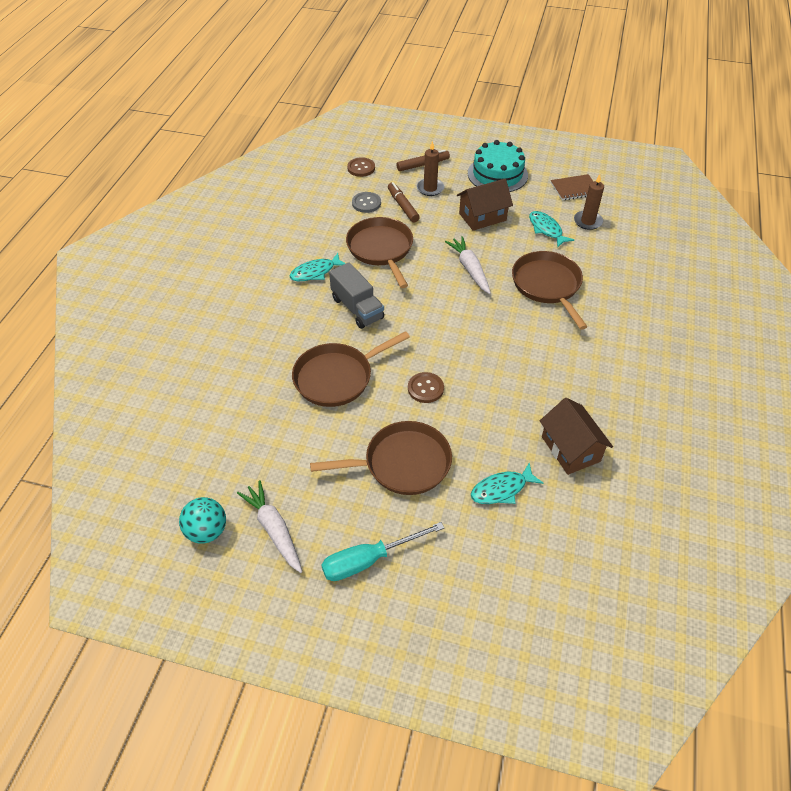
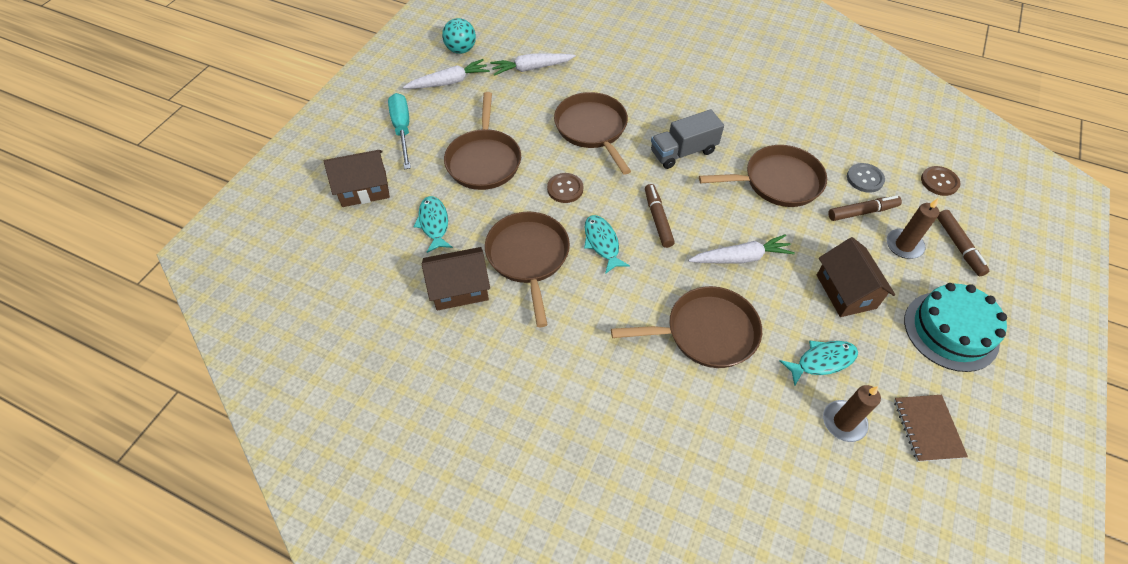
camera: 100 degrees right, 5 degrees up
(241, 446) = (531, 68): none -> white carrot
(315, 272) = (740, 126): turquoise fish -> turquoise fish (602, 243)
(444, 320) = (658, 219): none -> brown marker
(474, 573) = (364, 189): none -> brown house
(516, 403) = (528, 257): none -> brown pan

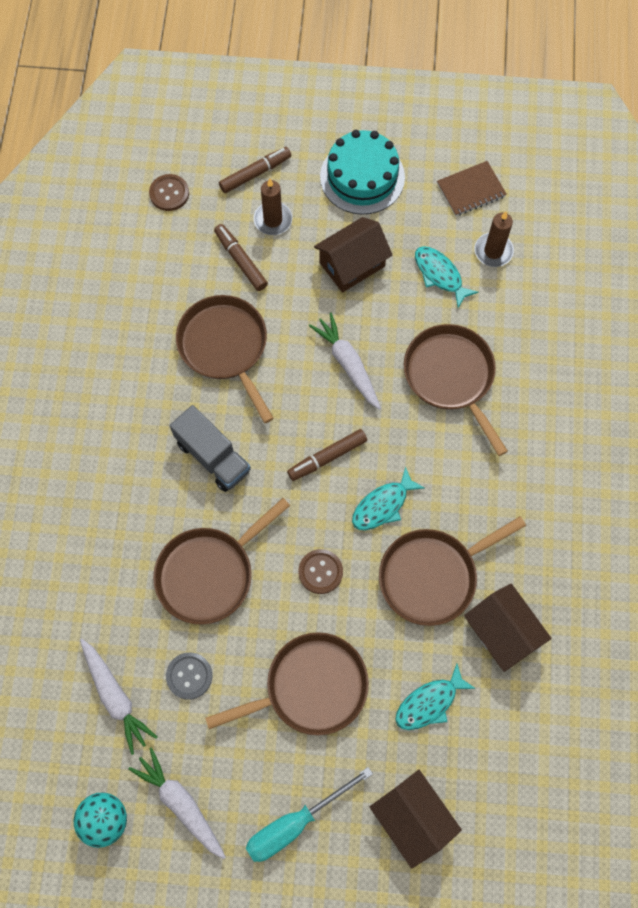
camera: 110 degrees left, 15 degrees up
(865, 179) = (189, 263): grey button -> grey button (189, 676)

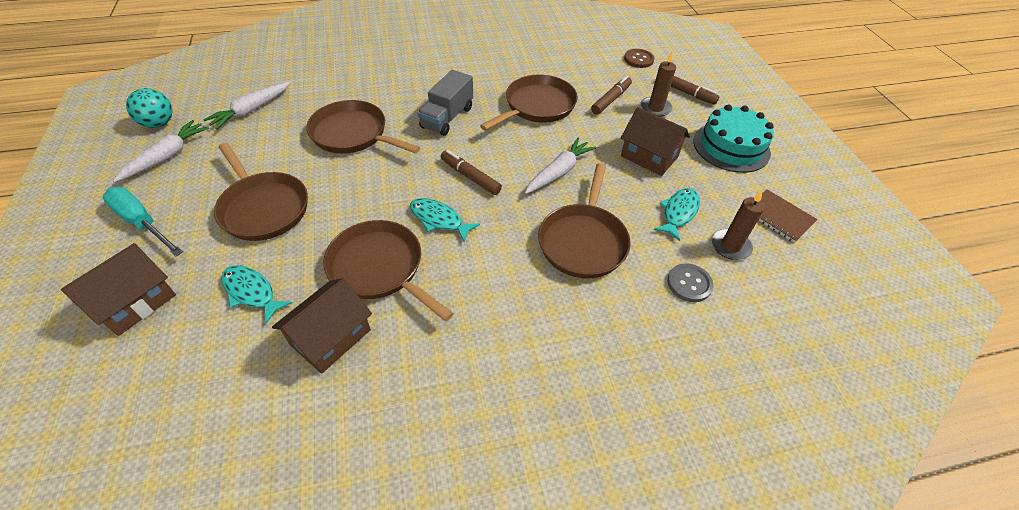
camera: 70 degrees right, 20 degrees down
(189, 676) = (269, 140): grey button -> grey button (689, 283)
(320, 572) = (367, 193): brown button -> none
(451, 377) = (583, 241): brown pan -> brown pan turned 150 degrees clockwise

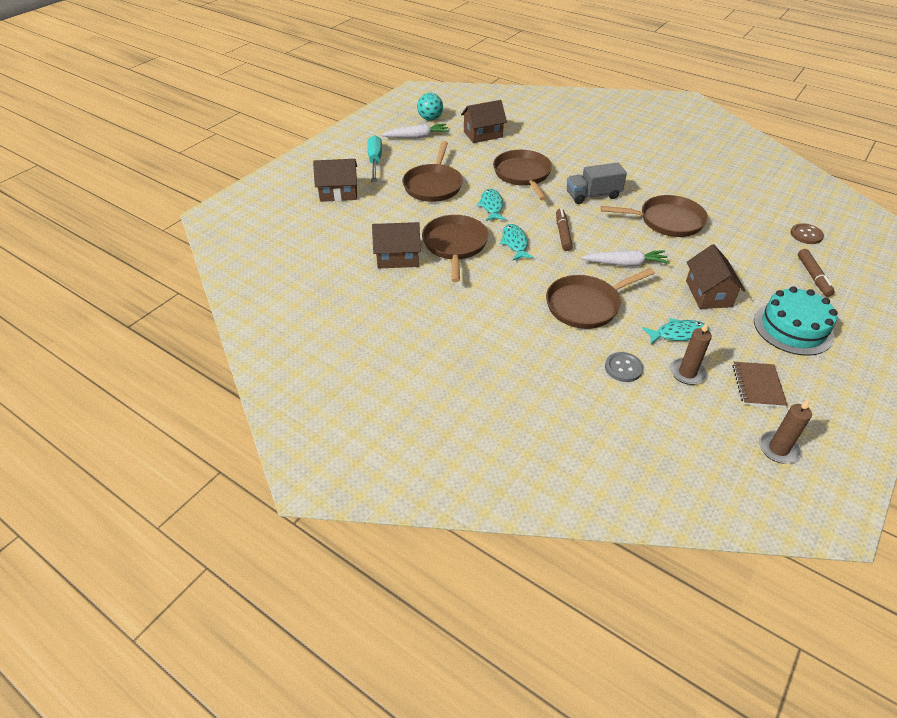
camera: 50 degrees right, 5 degrees down
(251, 110) = (483, 134): white carrot -> brown house
(251, 292) = (386, 218): turquoise fish -> turquoise fish (491, 206)
(611, 100) = (734, 247): brown marker -> none
(655, 108) = (765, 271): brown candle -> brown candle (778, 449)

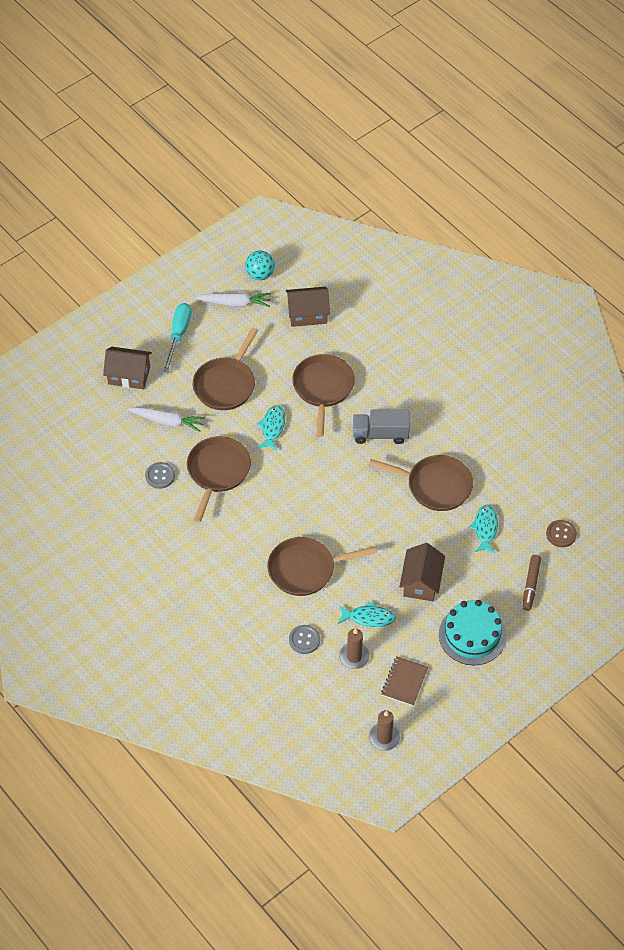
camera: 15 degrees right, 10 degrees up
(398, 258) = (160, 476): brown house -> grey button
(515, 243) = (274, 482): turquoise fish -> turquoise fish (485, 528)
(563, 233) = (325, 480): brown marker -> none
(625, 264) = (365, 530): white carrot -> white carrot (167, 421)

